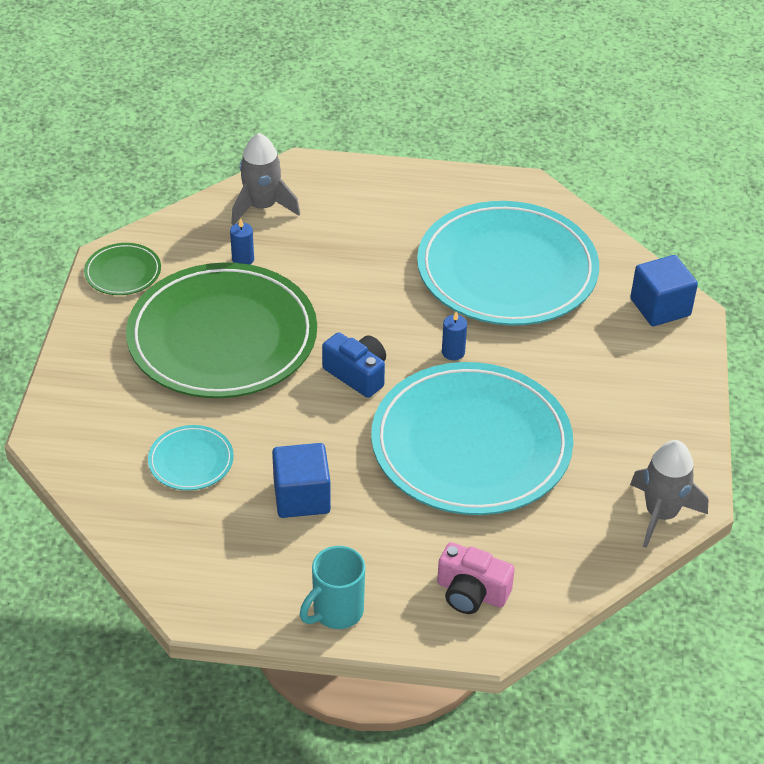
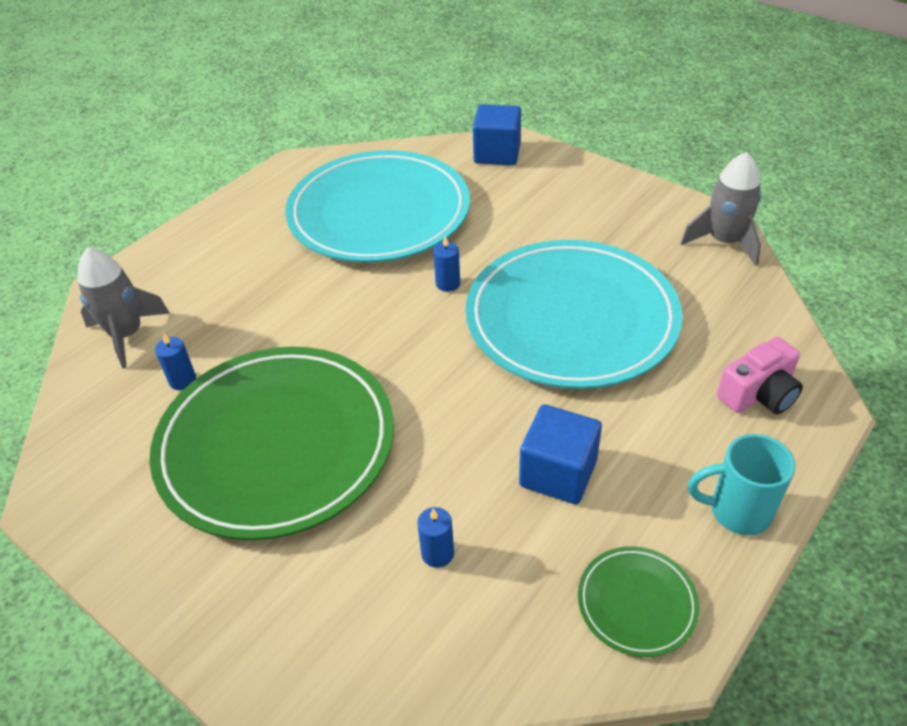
camera: 55 degrees left, 0 degrees up
(123, 272) = (89, 495): green plate -> green plate (637, 603)
(191, 461) = (437, 553): turquoise plate -> blue candle
(336, 612) = (737, 511): turquoise mug -> turquoise mug turned 105 degrees clockwise
(357, 374) = (421, 359): blue camera -> none

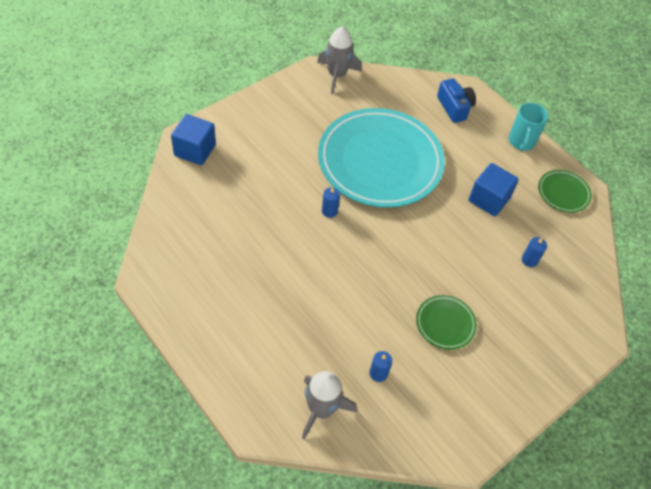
camera: 85 degrees left, 10 degrees up
(276, 444) = (445, 323): green plate -> green plate, size x0.42
(379, 213) = (237, 233): turquoise plate -> none
(758, 394) = (454, 107): pink camera -> blue camera

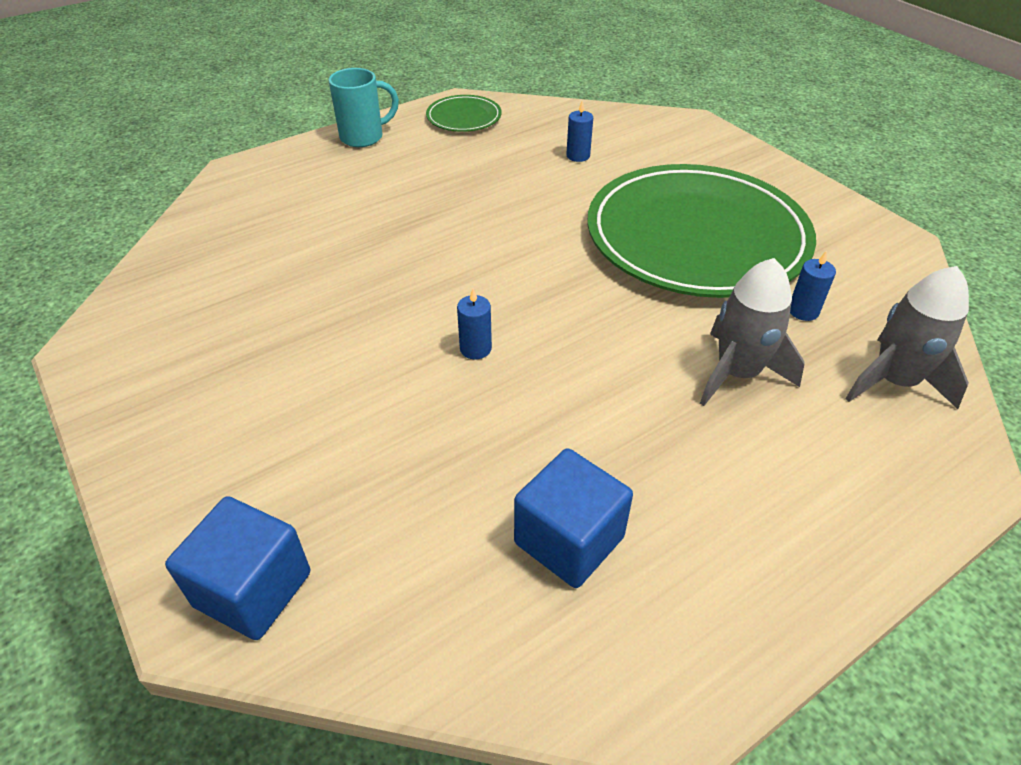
camera: 80 degrees left, 10 degrees down
(337, 75) = (120, 318): grey rocket -> grey rocket (737, 373)
(380, 161) = (367, 277): turquoise plate -> none
(445, 323) = (696, 237): green plate -> green plate, size x2.39
(454, 107) = (270, 187): blue camera -> none
(489, 199) = (468, 176): blue cube -> blue cube (569, 540)
(521, 142) = (363, 137): turquoise mug -> turquoise mug turned 45 degrees counterclockwise

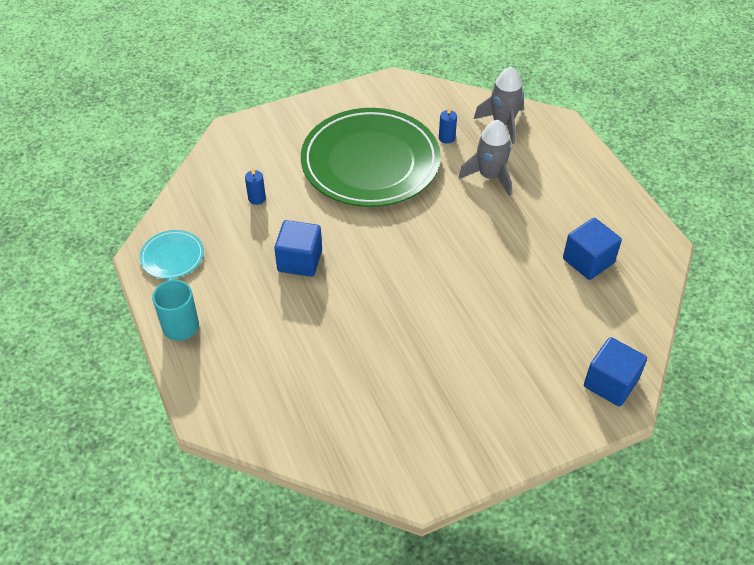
camera: 80 degrees left, 5 degrees up
(464, 117) = (172, 256): green plate -> turquoise plate
(475, 349) = (454, 280): blue candle -> none
(479, 201) = (300, 260): none -> blue cube

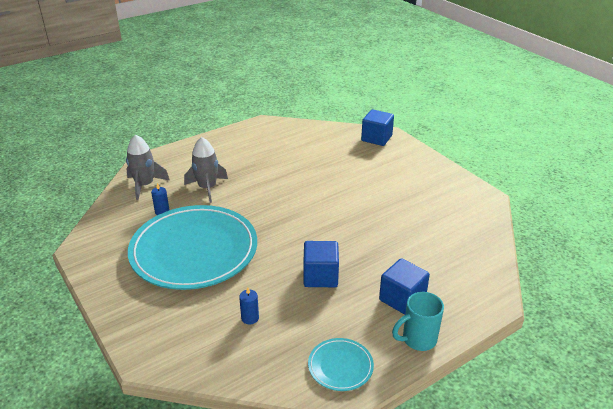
camera: 100 degrees left, 15 degrees down
(370, 162) = (194, 251): green plate -> turquoise plate
(588, 261) = (284, 147): blue cube -> blue cube (402, 299)

